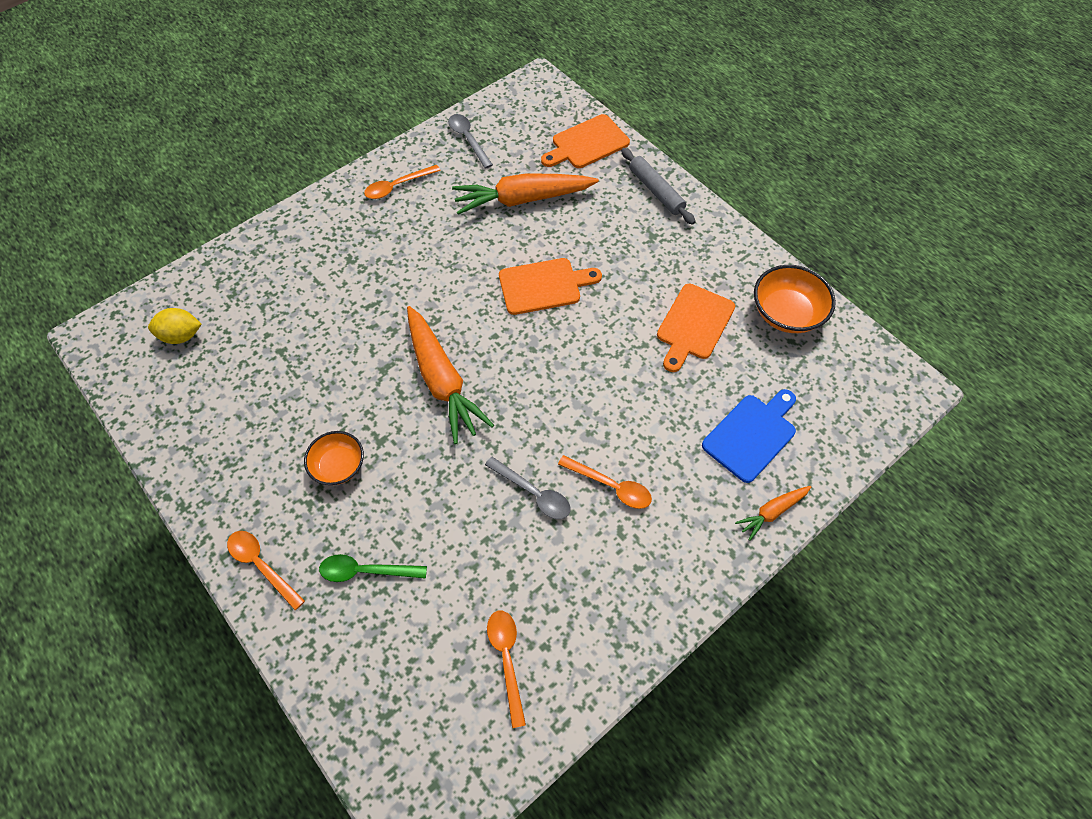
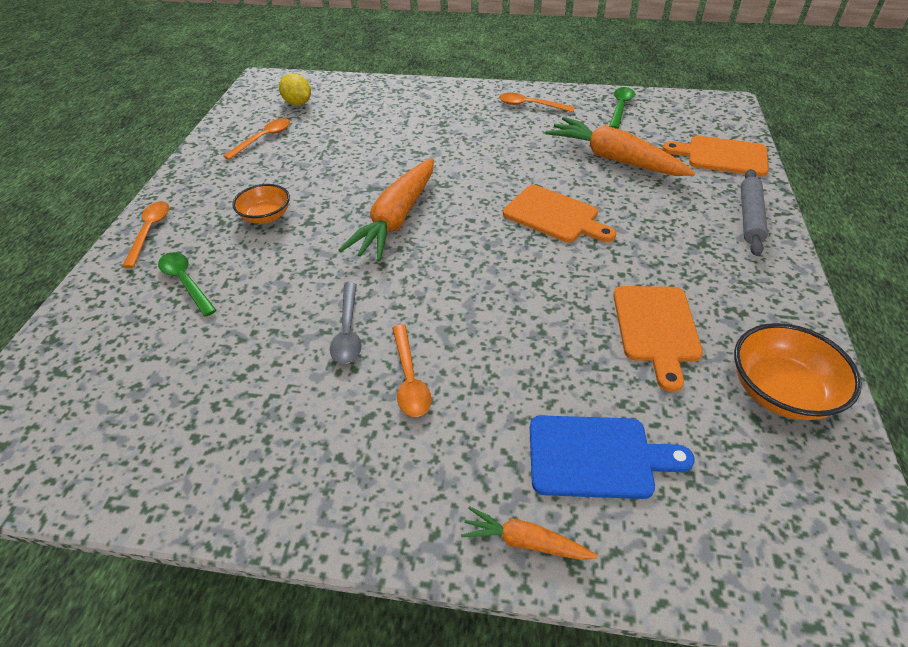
camera: 50 degrees right, 15 degrees down
(468, 139) = (620, 107): grey spoon -> green spoon
(507, 659) = (162, 417): orange spoon -> orange spoon (263, 139)
(694, 325) = (656, 328): orange cutting board -> orange cutting board turned 75 degrees counterclockwise

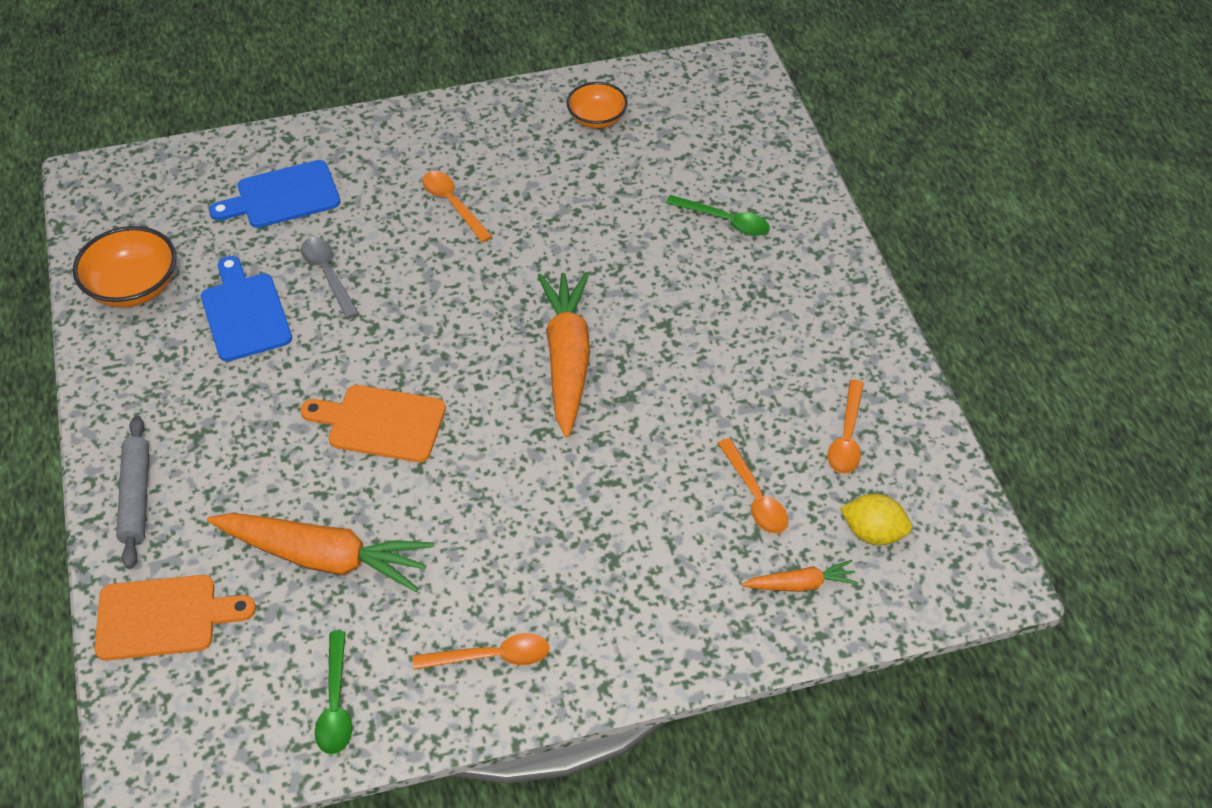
camera: 155 degrees right, 5 degrees up
(150, 231) = (825, 258): orange spoon -> orange spoon (755, 496)
(266, 216) = (719, 316): orange bowl -> orange bowl (597, 118)
(348, 331) = (531, 225): grey spoon -> grey spoon (328, 275)
(525, 542) = (322, 137): orange carrot -> orange carrot (800, 584)
(656, 328) = (244, 313): orange cutting board -> blue cutting board

